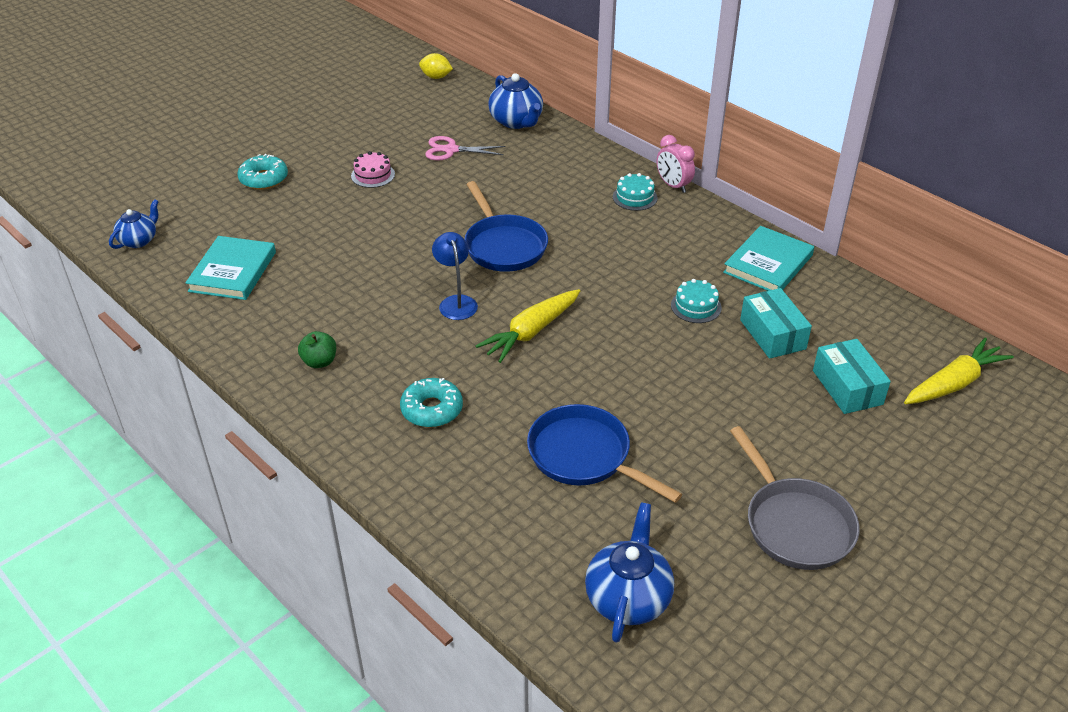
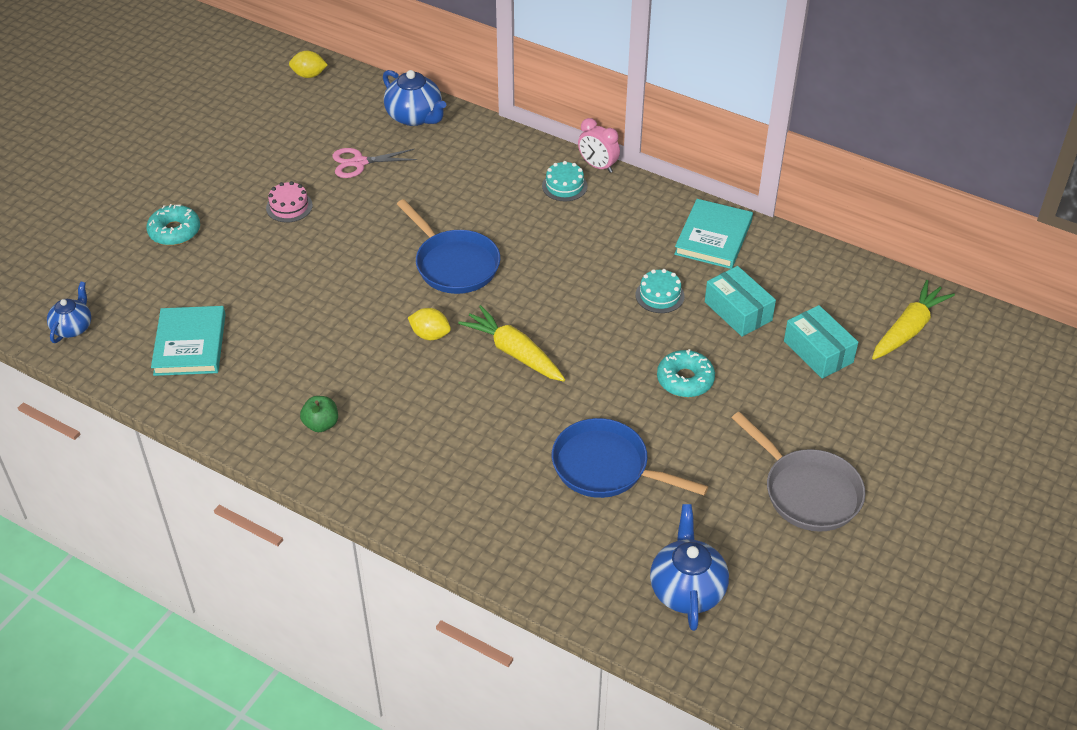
camera: 15 degrees left, 5 degrees up
(432, 409) = (449, 451): turquoise donut -> turquoise donut (685, 380)
(456, 302) = (430, 335): blue lamp -> yellow lemon
(531, 332) = (514, 352): yellow carrot -> yellow carrot turned 105 degrees clockwise

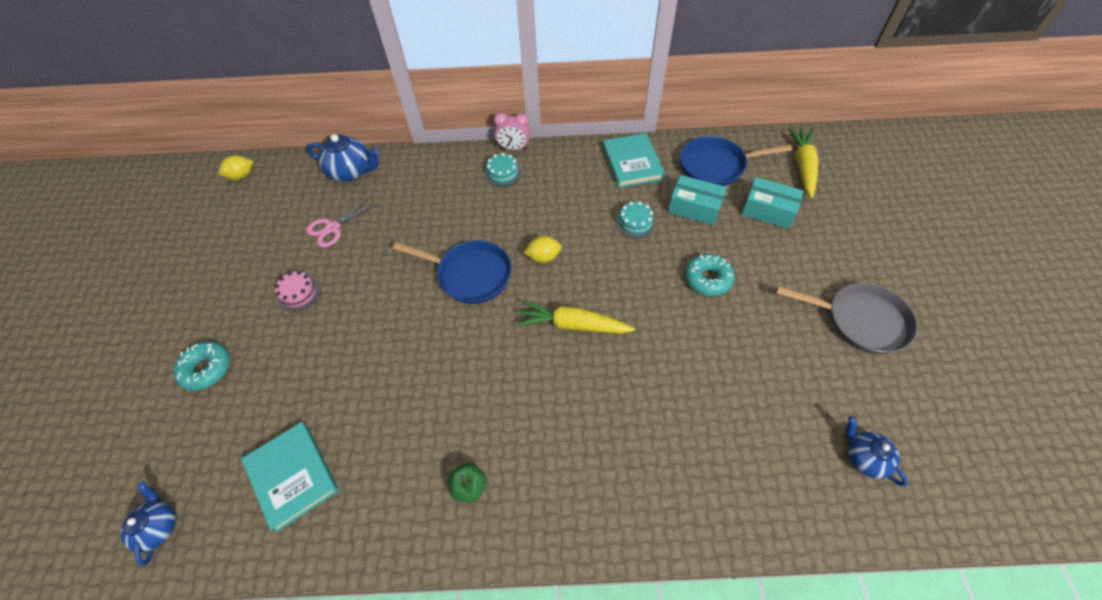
camera: 30 degrees left, 10 degrees up
(430, 335) = (497, 346): yellow lemon -> yellow lemon (543, 257)
(606, 467) = (719, 385): blue pan -> blue pan (716, 166)
(687, 589) = (865, 458): blue teapot -> blue teapot, size x0.64

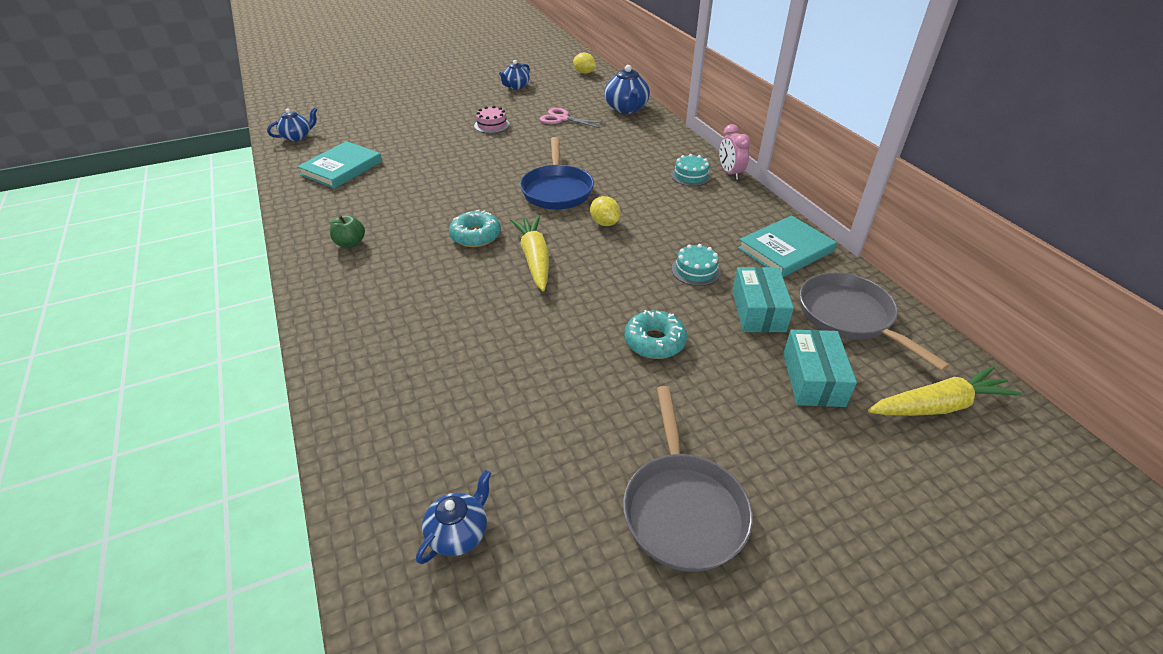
camera: 65 degrees right, 15 degrees down
(206, 369) = (413, 114): turquoise donut -> turquoise donut (475, 236)
(221, 245) = (516, 86): none -> blue teapot
(716, 166) = (849, 317): blue pan -> grey pan

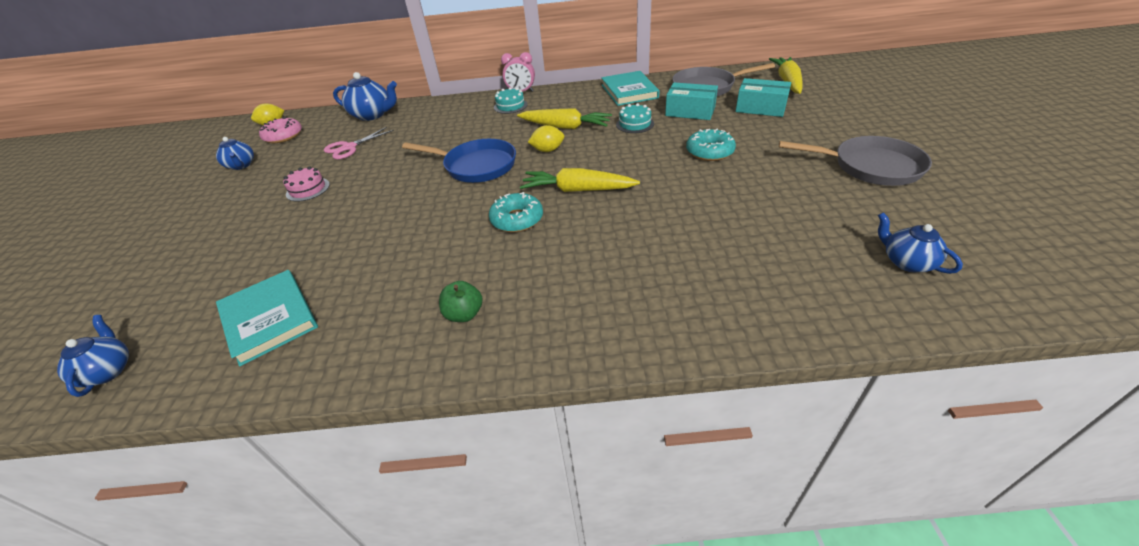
camera: 65 degrees left, 0 degrees up
(567, 84) = (283, 136): none -> pink donut
(661, 222) = (565, 127): none -> yellow carrot

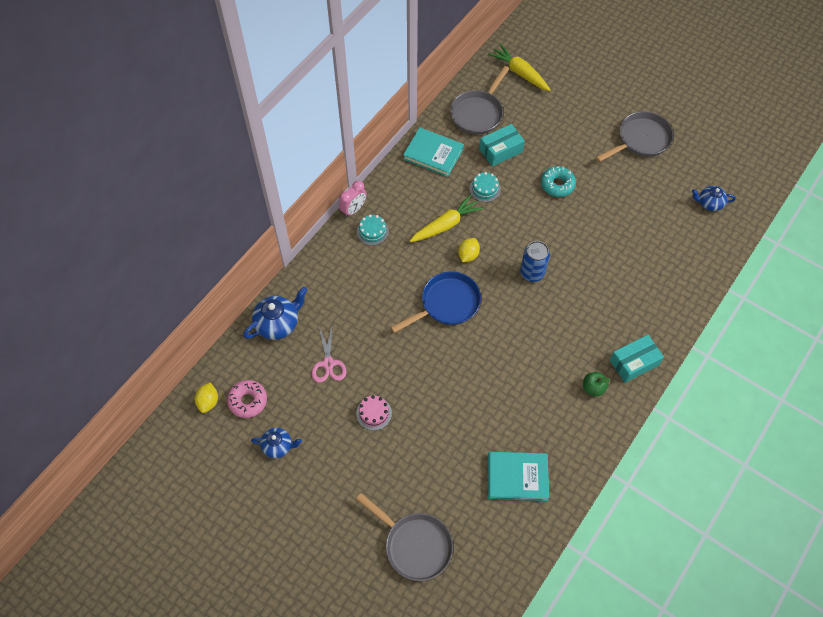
camera: 55 degrees left, 20 degrees up
(108, 371) = (496, 565): blue teapot -> none
(135, 288) = (414, 545): none -> grey pan
(517, 219) = (533, 320): turquoise donut -> none
(577, 190) = (532, 273): yellow carrot -> blue can
(760, 108) = (536, 117): turquoise box -> turquoise box (634, 363)

